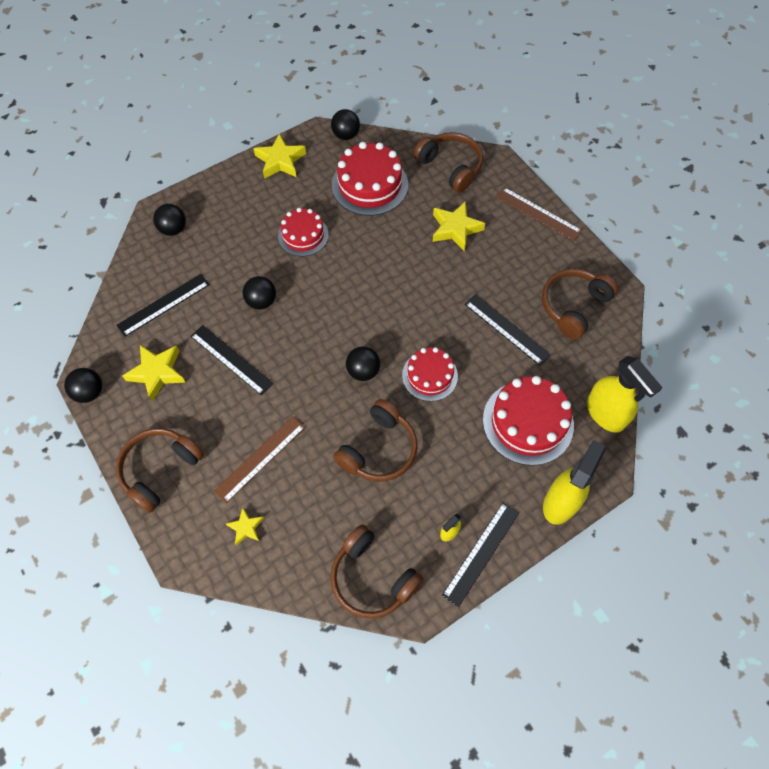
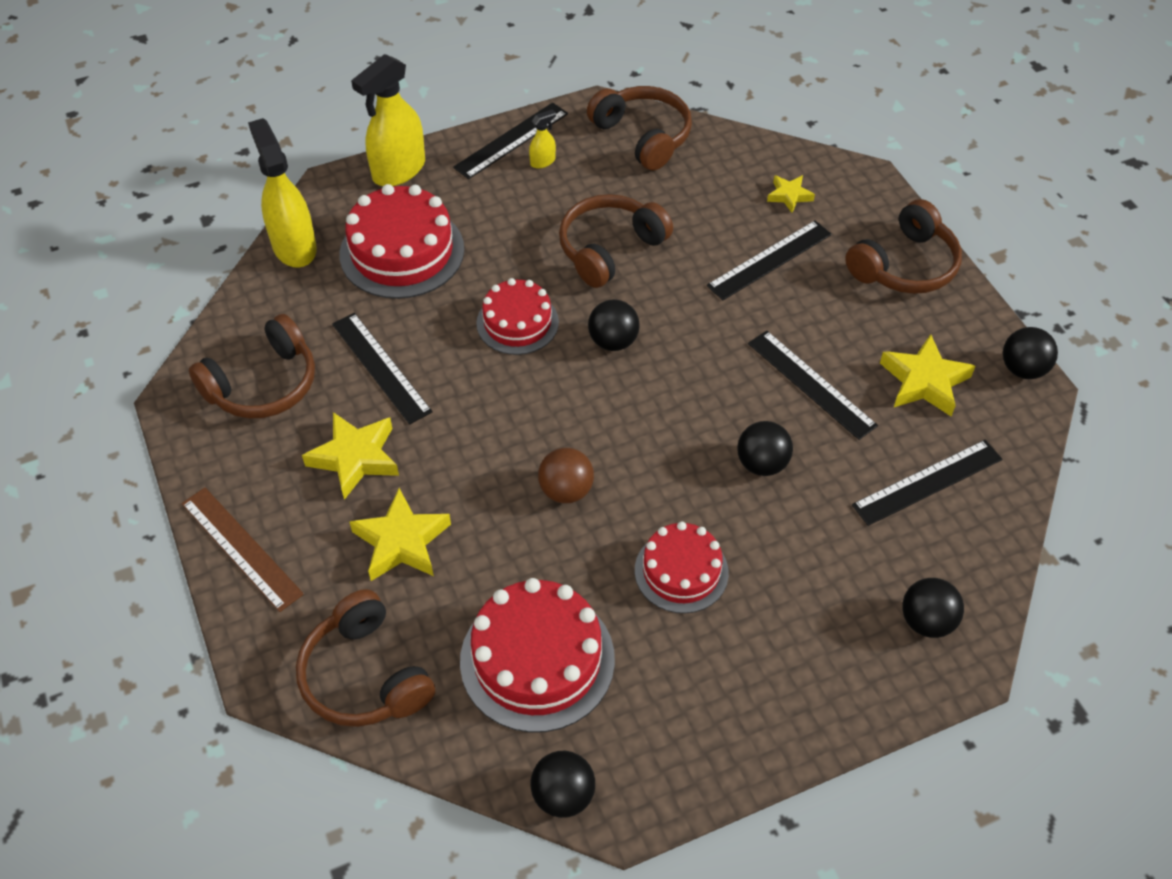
camera: 170 degrees left, 10 degrees down
(260, 458) = (770, 260): brown ruler -> black ruler
(280, 161) = (713, 749): yellow star -> yellow star (355, 458)
(373, 269) = (566, 490): none -> brown ball

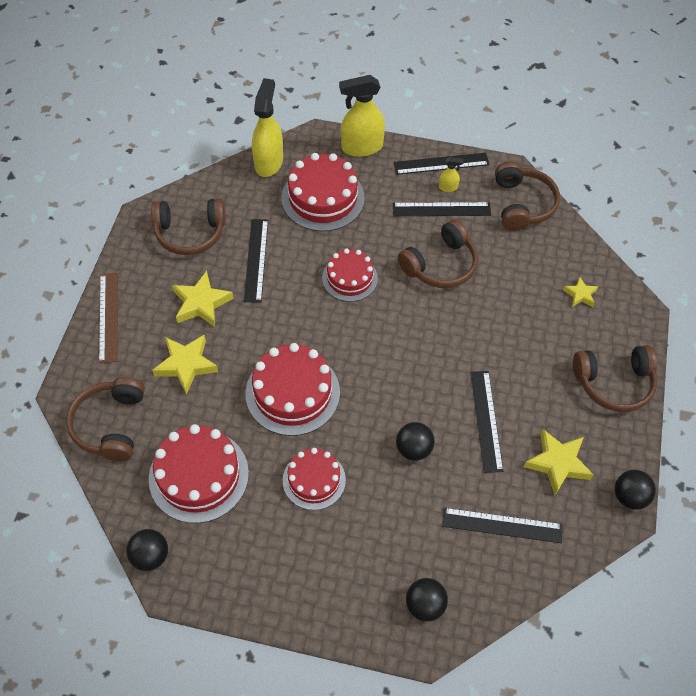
camera: 35 degrees right, 5 degrees up
(566, 490) = (292, 393): brown ball -> red cake
(610, 249) = (440, 265): brown headphones -> brown headphones turned 150 degrees clockwise
(613, 341) = (393, 322): black ball -> none
(770, 260) = (530, 328): black ruler -> black ruler (441, 209)

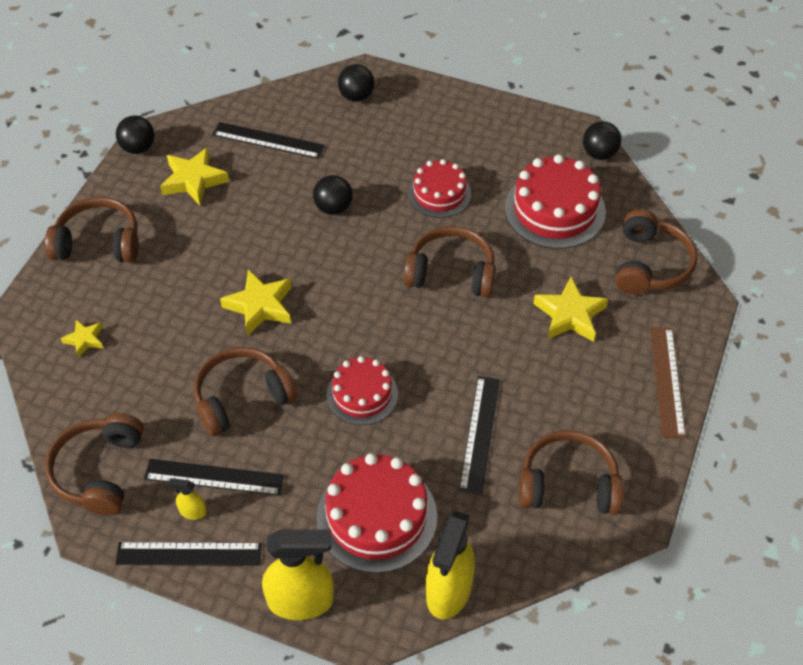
camera: 170 degrees left, 5 degrees down
(201, 303) = (552, 384): yellow star -> yellow star (260, 306)
(292, 393) = (451, 273): red cake -> brown headphones
(486, 420) = (250, 224): black ruler -> none

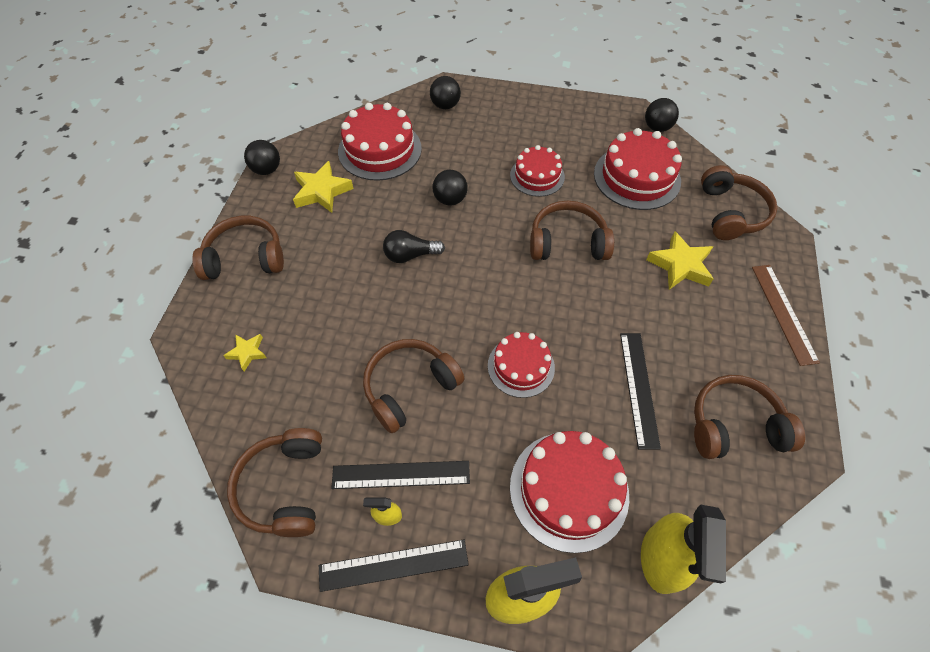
camera: 10 degrees left, 5 degrees up
(260, 306) = (406, 296): yellow star -> none
(268, 140) = (380, 150): black ruler -> red cake
(274, 263) = (410, 255): none -> black light bulb

